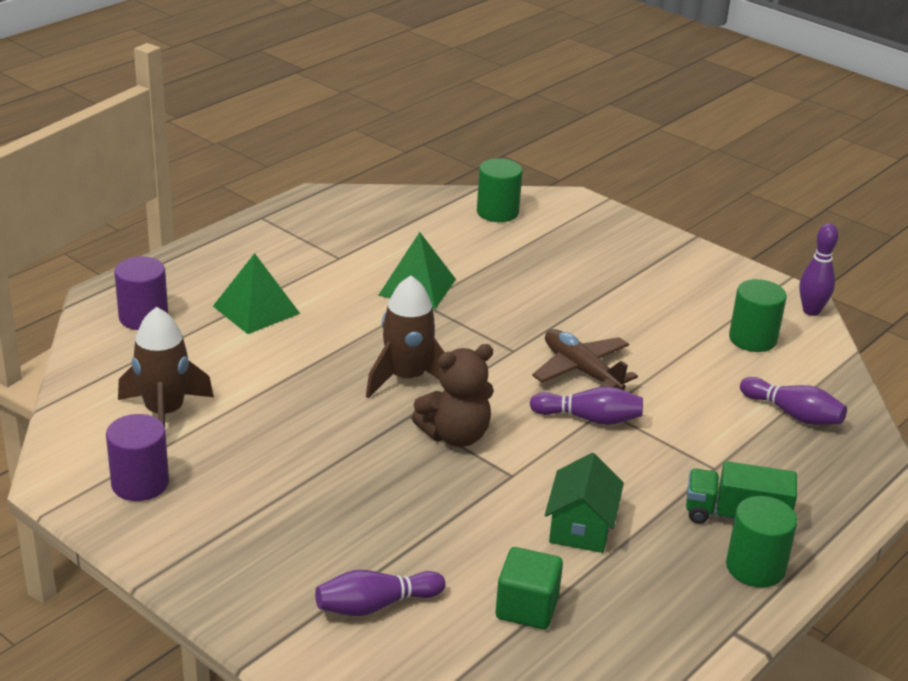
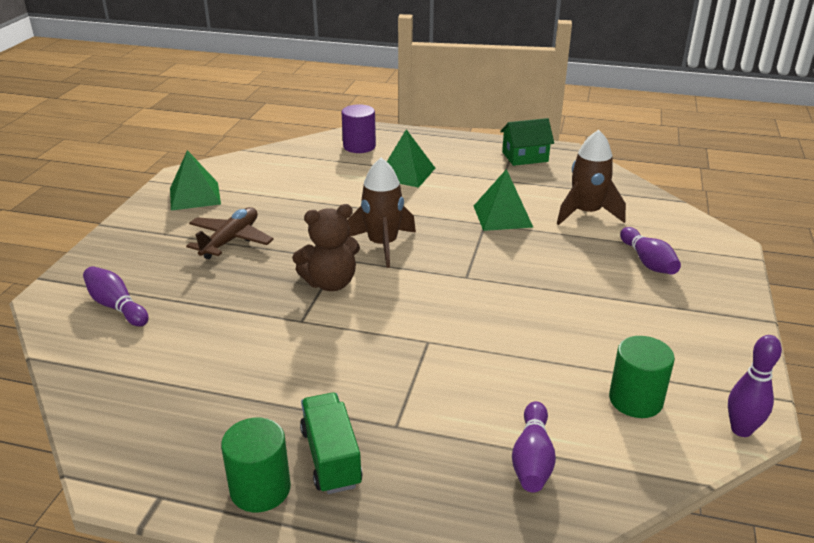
camera: 65 degrees right, 0 degrees up
(140, 483) = (194, 196): purple cylinder -> green pyramid
(164, 413) = (268, 181): brown rocket -> brown rocket (586, 213)
(455, 435) = (330, 283): brown teddy bear -> brown teddy bear turned 60 degrees counterclockwise
(497, 212) = (653, 217): green cylinder -> none
(527, 608) = (142, 371): green cube -> none
(581, 371) = (472, 315): brown plane -> brown plane (230, 240)
(581, 527) = (257, 371): green house -> green house (525, 157)
(589, 418) = (408, 337): purple bowling pin -> purple bowling pin (647, 262)

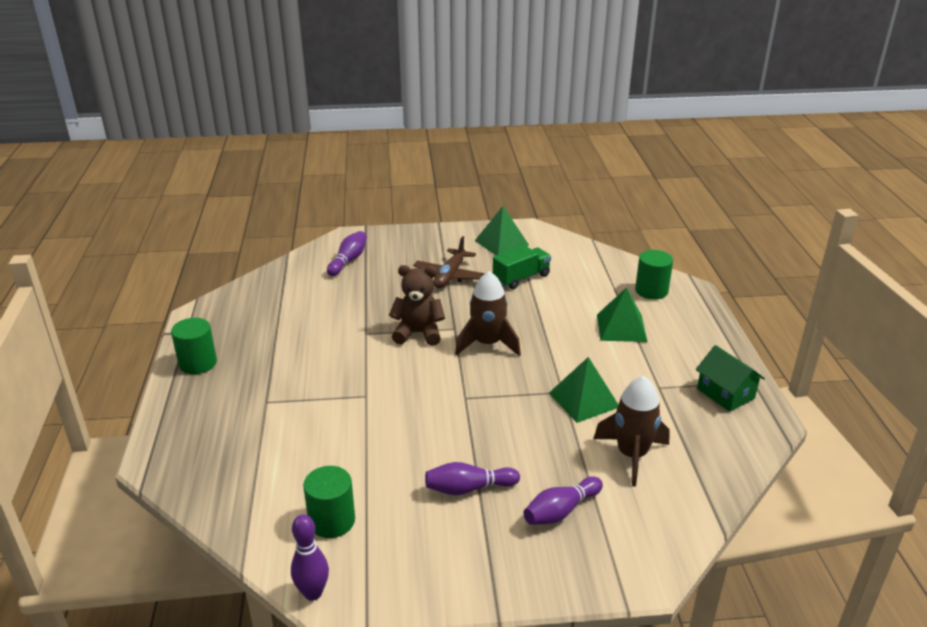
camera: 70 degrees right, 0 degrees up
(230, 240) = (450, 276): brown plane -> brown plane turned 105 degrees clockwise
(330, 283) = (418, 333): brown teddy bear -> brown teddy bear turned 135 degrees clockwise
(331, 457) = (230, 382): green truck -> green truck (521, 278)
(359, 146) = (651, 291): purple cylinder -> green cylinder
(532, 459) = (248, 471): purple bowling pin -> purple bowling pin (468, 488)

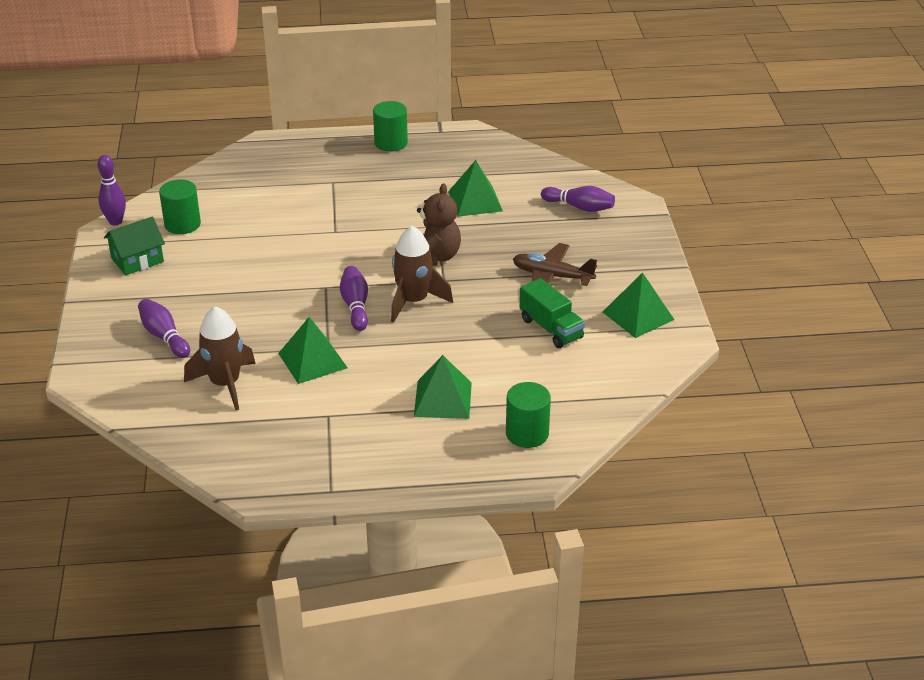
camera: 90 degrees right, 5 degrees up
(326, 311) = (475, 201): none -> green pyramid
(468, 488) = (202, 288): purple bowling pin -> purple bowling pin (355, 306)
(725, 393) = (311, 464): green house -> green house (137, 260)

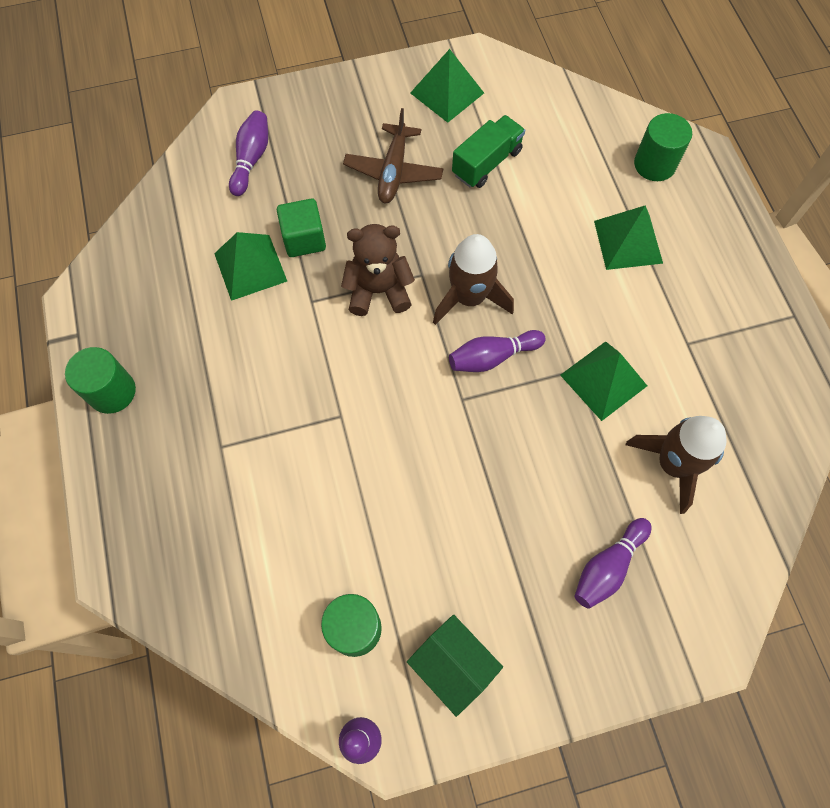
camera: 100 degrees left, 30 degrees up
(494, 226) = (304, 239): none -> green cube

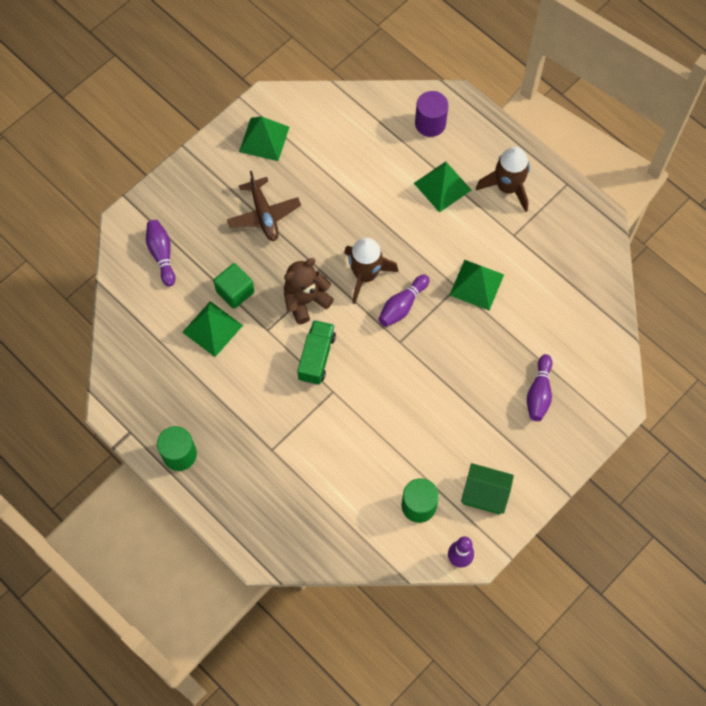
camera: 30 degrees left, 0 degrees up
(487, 163) = (321, 177): green truck -> green truck (316, 357)
(654, 164) = (430, 123): green cylinder -> purple cylinder
(672, 464) = (543, 314): brown rocket -> brown rocket (507, 187)

